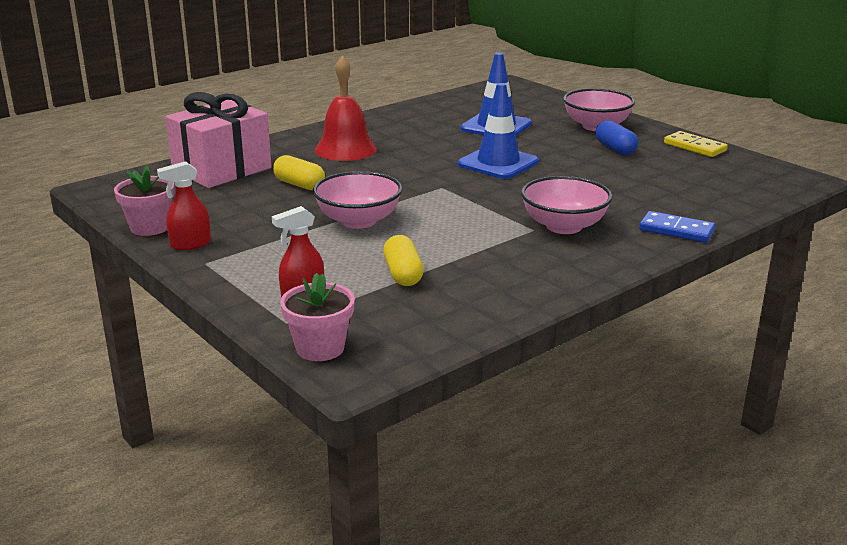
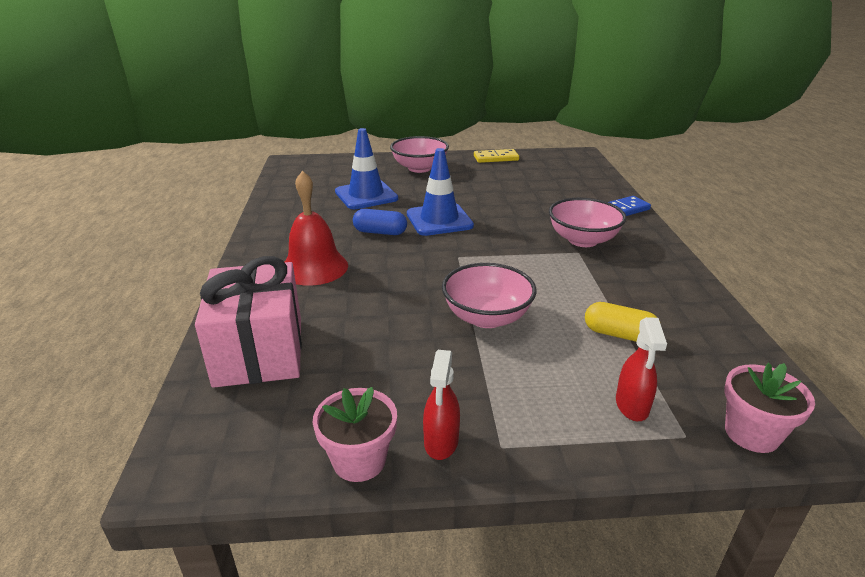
camera: 55 degrees left, 5 degrees up
(299, 185) = (365, 319): yellow capsule -> none
(615, 149) = (467, 177): blue capsule -> blue capsule (380, 232)

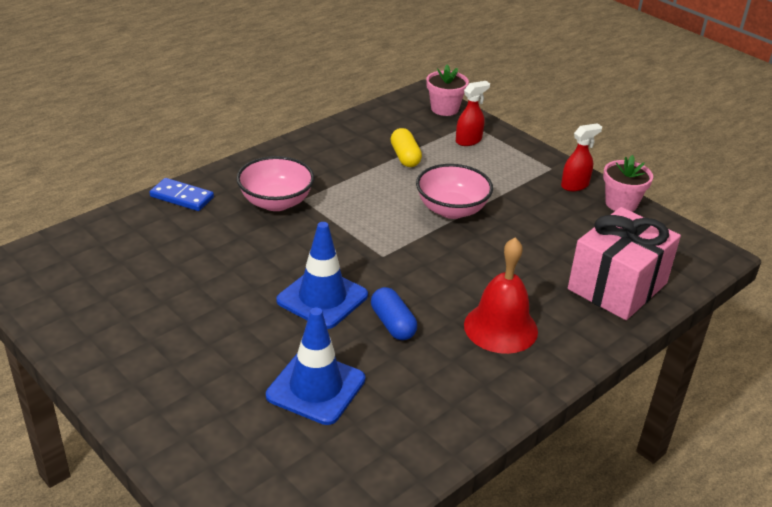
camera: 130 degrees left, 5 degrees up
(419, 168) = (176, 388): pink bowl -> none
(496, 158) = (75, 334): yellow domino -> none

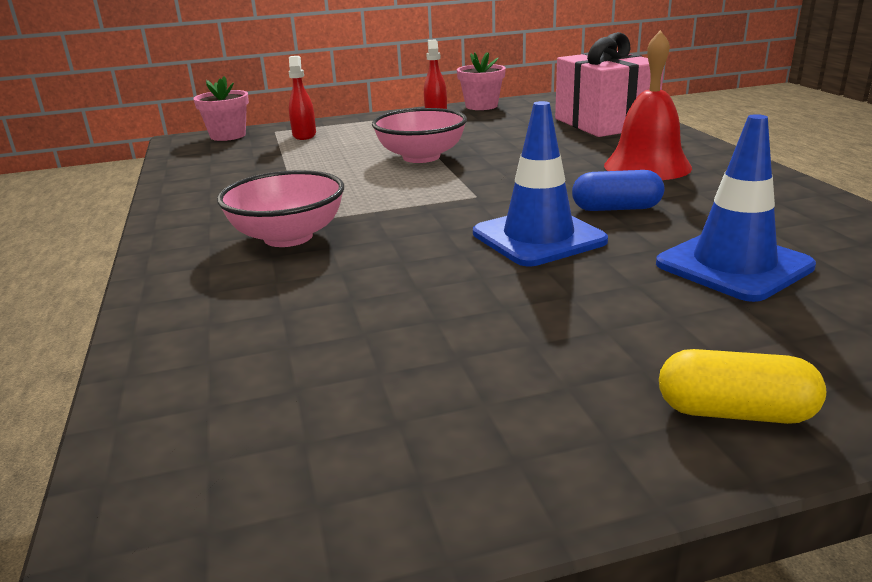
camera: 60 degrees left, 10 degrees down
(182, 197) = (173, 303): blue domino -> none
(405, 157) = (292, 162): yellow capsule -> yellow capsule (734, 412)

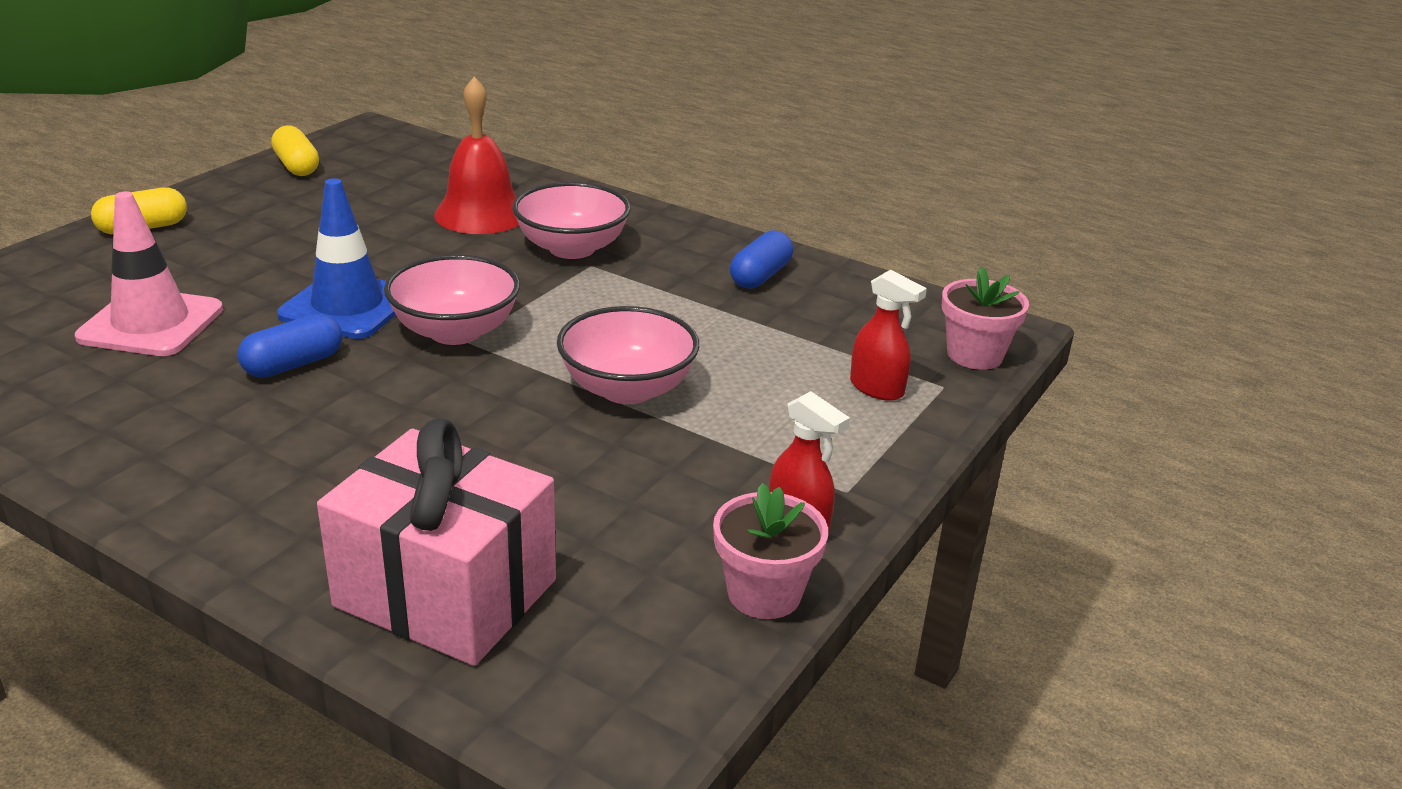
camera: 135 degrees right, 5 degrees up
(218, 186) = (760, 276): none -> blue capsule
(396, 492) = (297, 166): none -> yellow capsule
(476, 202) = (455, 331): none -> pink bowl
(647, 166) = (294, 461): red bell -> red bell (481, 214)
(733, 265) = (151, 323): blue traffic cone -> pink traffic cone

